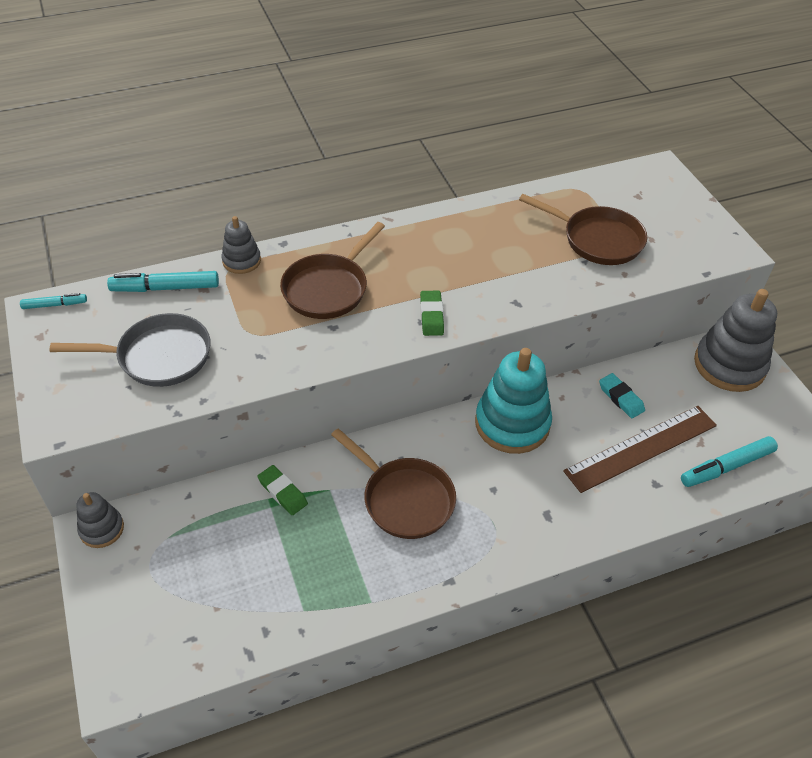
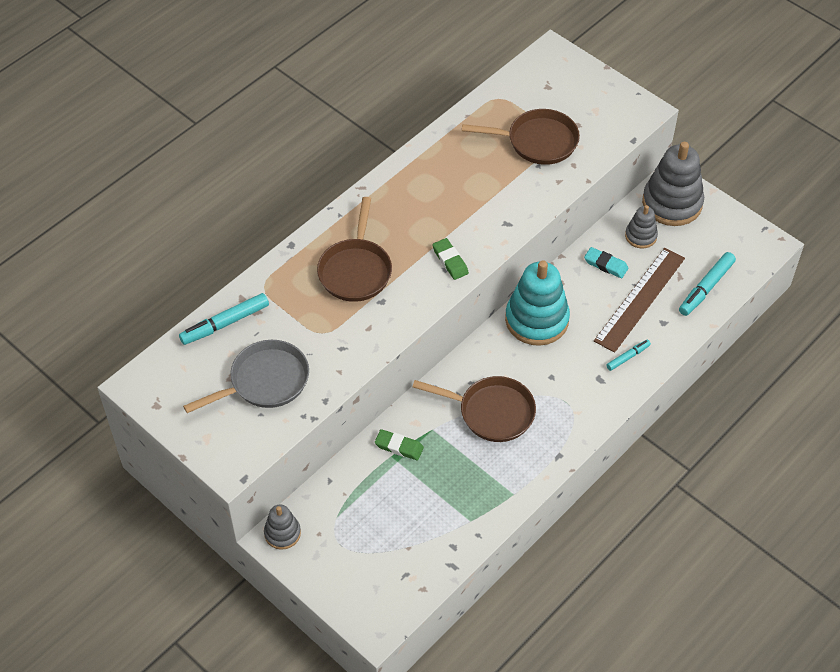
camera: 25 degrees left, 5 degrees up
(55, 305) = (146, 375): turquoise marker -> turquoise marker (628, 357)
(241, 261) = (269, 274): grey stacking toy -> grey stacking toy (641, 236)

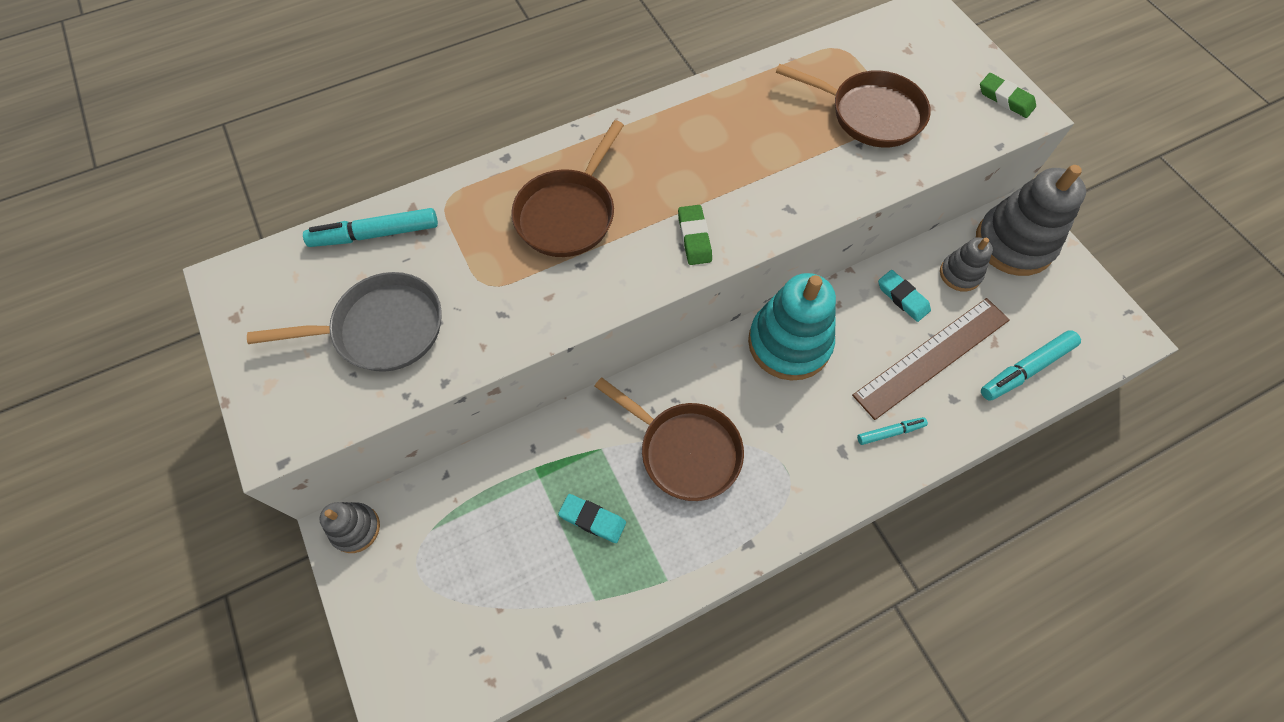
camera: 20 degrees right, 10 degrees up
(399, 447) = (550, 458): green eraser -> green eraser (1005, 99)
(446, 474) = (592, 519): none -> turquoise eraser

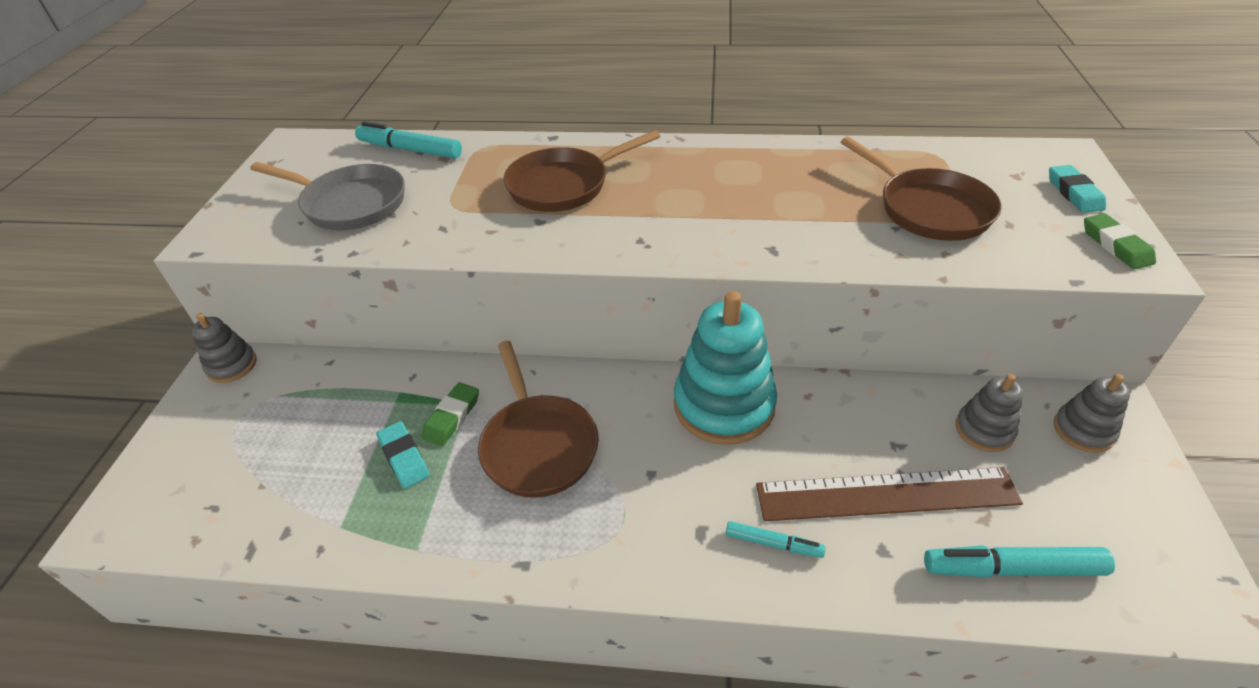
camera: 35 degrees right, 20 degrees down
(694, 237) = (657, 237): green eraser -> green eraser (452, 417)
(902, 298) = (890, 421): turquoise eraser -> turquoise eraser (1074, 193)
(1013, 243) = (1083, 430): grey stacking toy -> grey stacking toy, size x0.52

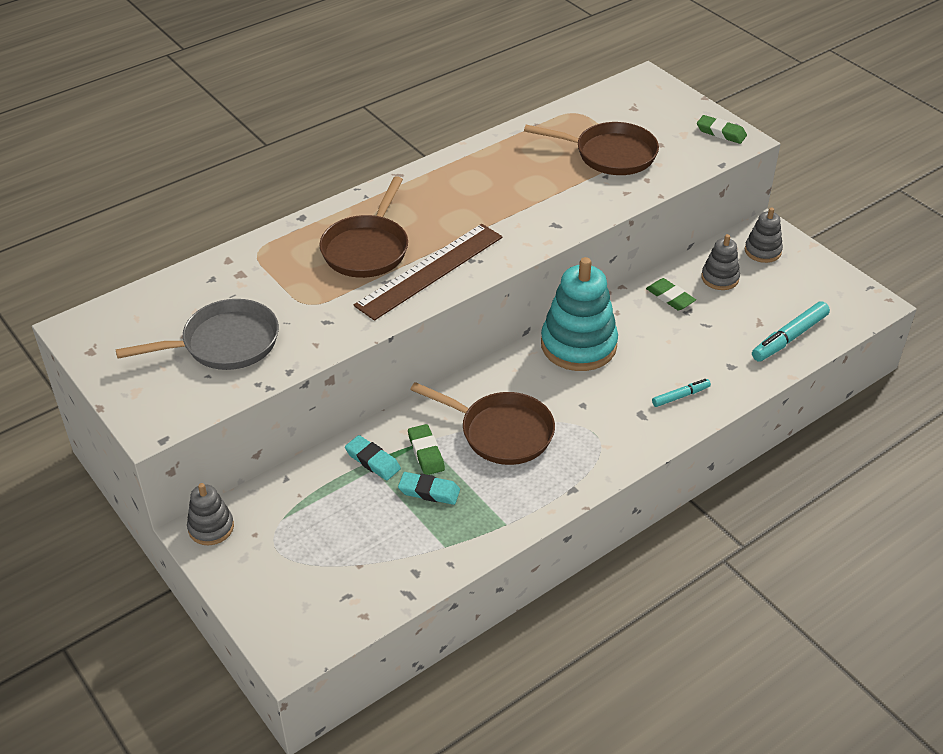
camera: 45 degrees left, 0 degrees up
(410, 150) = (200, 282): turquoise marker -> none
(886, 494) = (707, 339): brown ruler -> brown ruler (430, 271)
(891, 416) = (670, 297): none -> green eraser
(1074, 193) = (673, 107): turquoise eraser -> turquoise eraser (373, 461)

